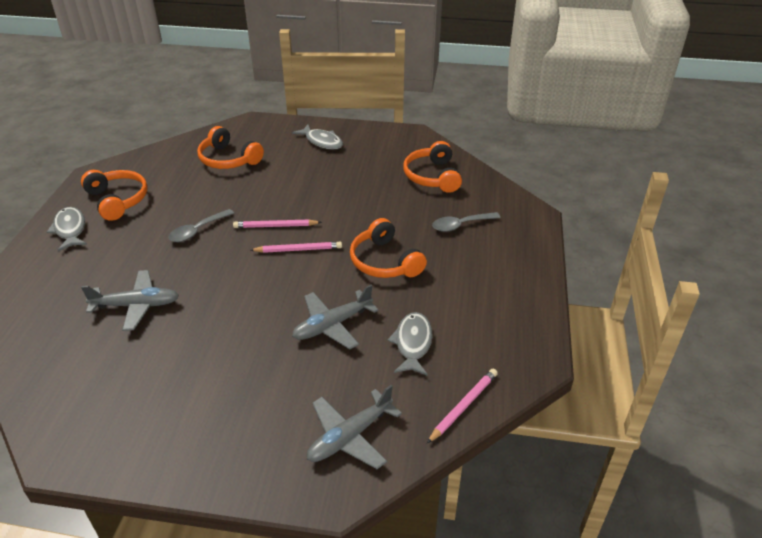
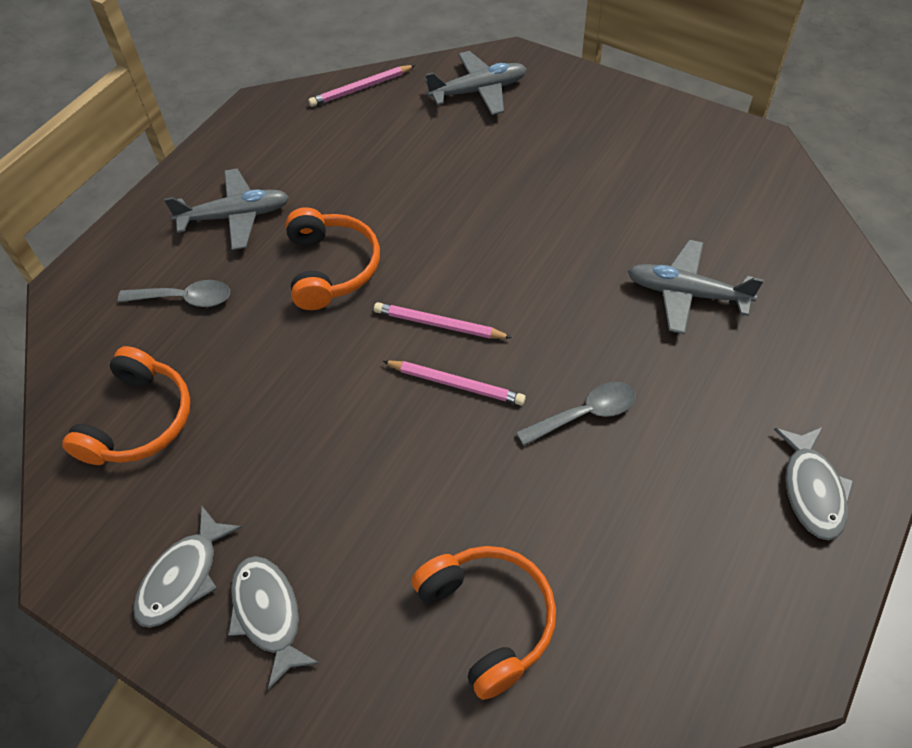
camera: 155 degrees left, 15 degrees up
(118, 200) = (729, 550): orange headphones -> none
(332, 325) = (444, 198): grey plane -> grey plane (235, 216)
(412, 343) = (368, 155): grey fish -> grey fish (183, 577)

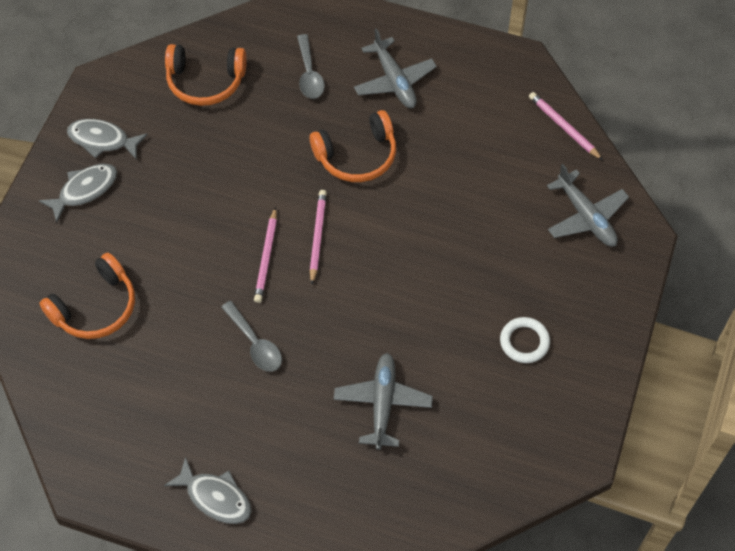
camera: 75 degrees right, 5 degrees up
(622, 161) = (524, 342): none -> white ring
(812, 490) = (215, 497): grey fish -> grey fish turned 135 degrees counterclockwise

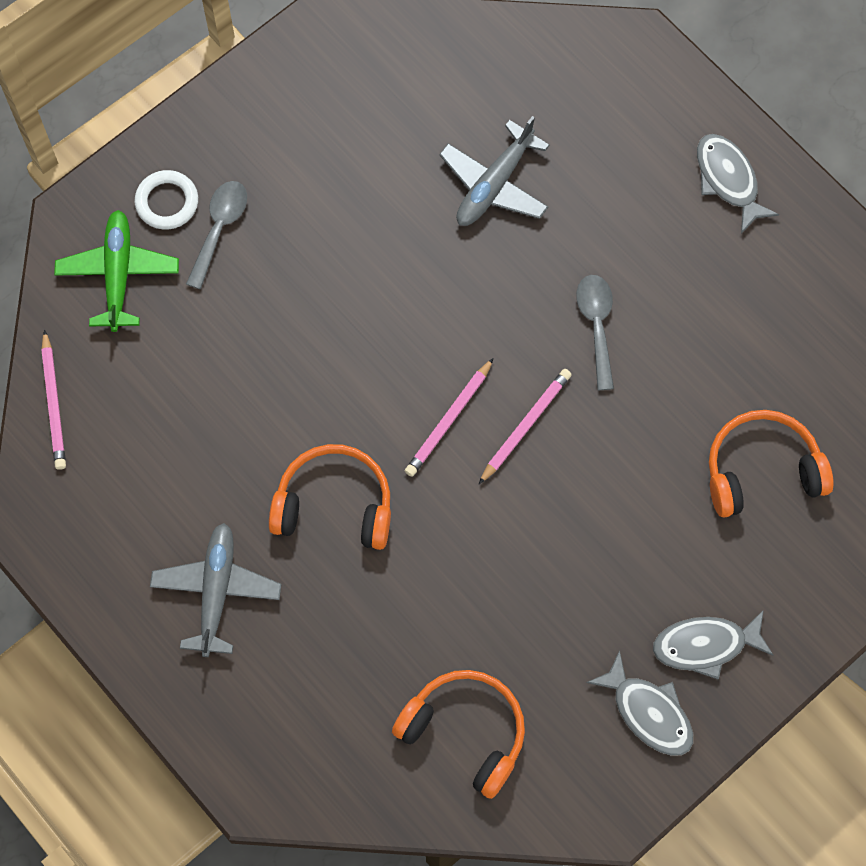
camera: 150 degrees left, 10 degrees up
(309, 74) = (320, 665): grey spoon -> grey spoon (219, 228)
(524, 342) = (296, 169): white ring -> white ring (167, 202)
(586, 217) = (118, 274): grey plane -> green plane

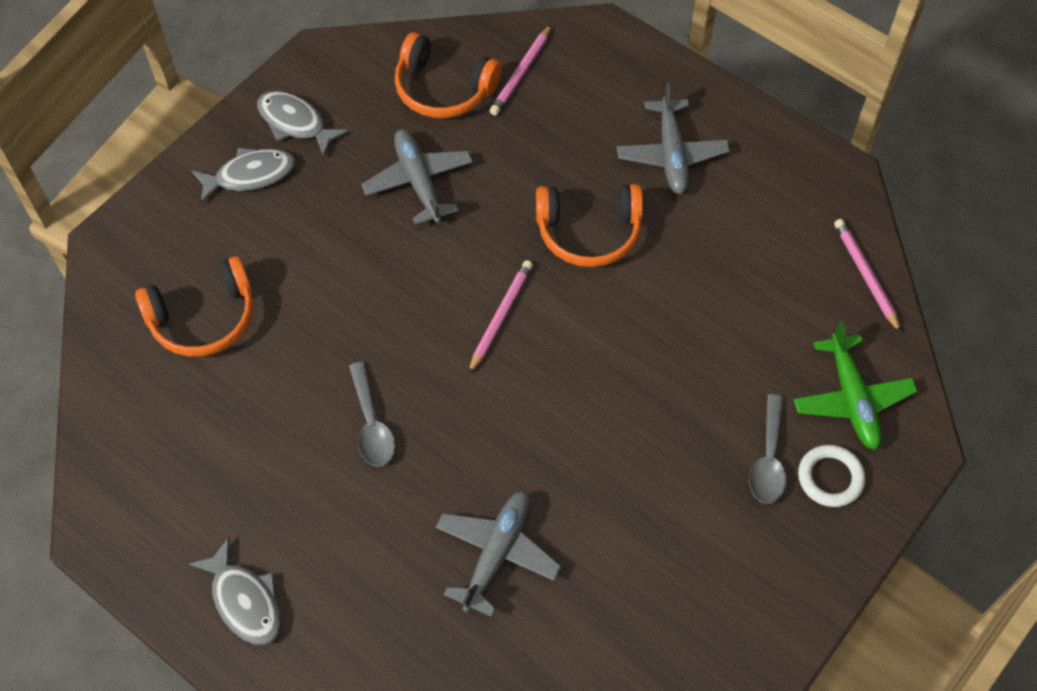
camera: 170 degrees right, 10 degrees down
(513, 603) = (418, 181): none -> grey plane
(525, 426) = (428, 323): pink pencil -> pink pencil (521, 73)

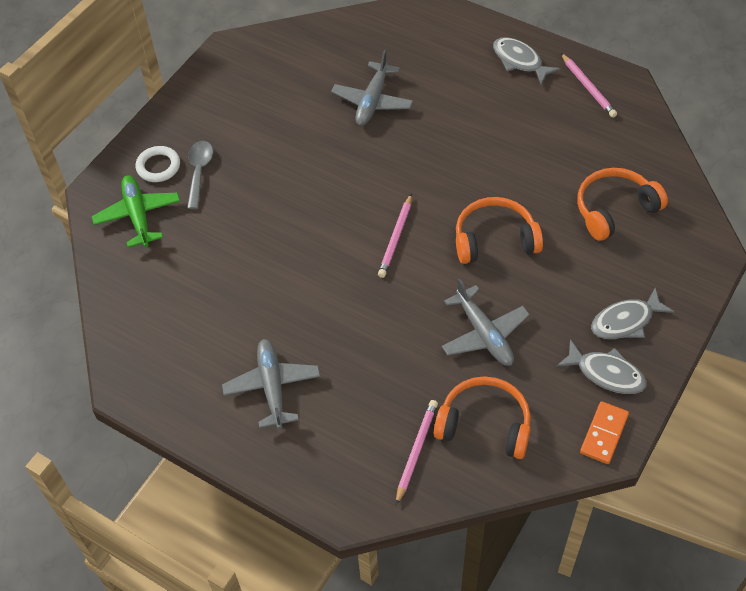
camera: 175 degrees right, 5 degrees down
(321, 66) = (604, 434): none -> orange domino
(371, 425) = (471, 159): grey spoon -> none
(589, 233) = (337, 309): orange headphones -> orange headphones (494, 239)
(865, 275) = (116, 304): pink pencil -> pink pencil (588, 87)

